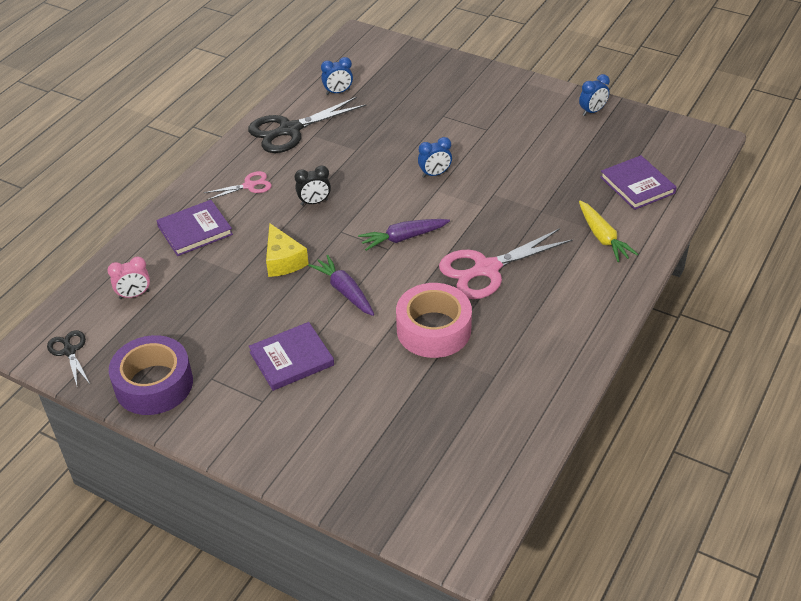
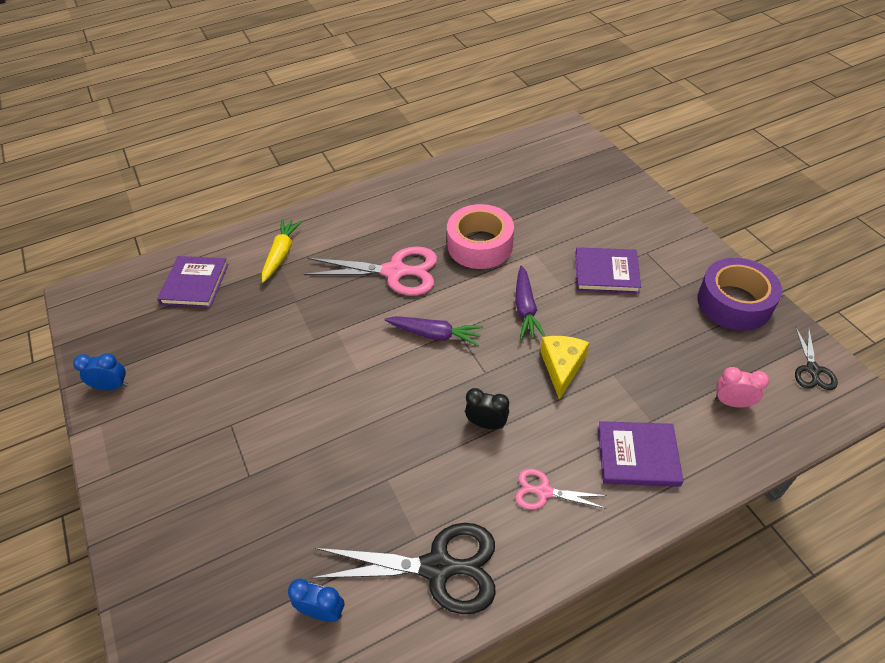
camera: 145 degrees left, 5 degrees up
(435, 174) = (340, 393): blue clock -> none

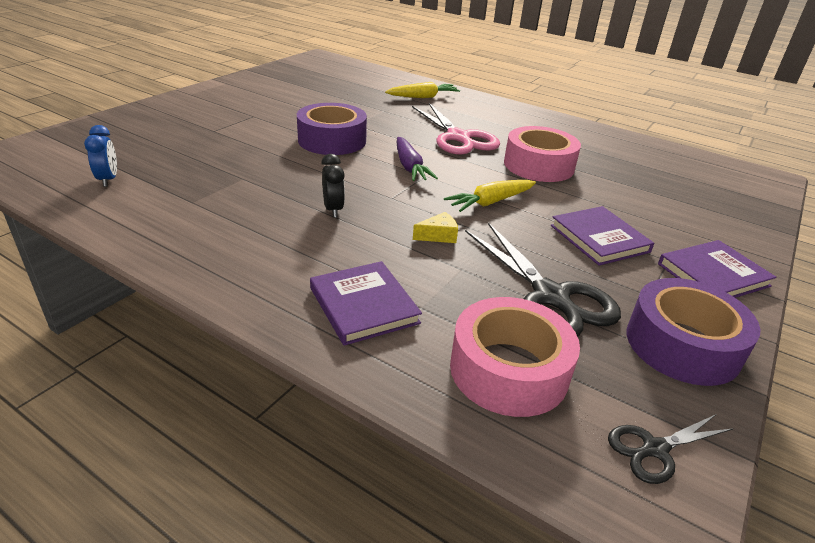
camera: 55 degrees right, 15 degrees down
(112, 386) = (257, 79): blue clock -> none
(195, 284) = (363, 80): purple book -> purple book (713, 275)
(342, 373) = (332, 140): none -> purple tape
(438, 567) = (166, 217): black scissors -> black scissors (550, 297)
(525, 309) = (490, 202): purple carrot -> yellow carrot
(544, 492) = (277, 254): pink scissors -> none
(562, 367) = (438, 236): yellow cheese -> yellow cheese, size x0.62
(732, 403) = (508, 370): pink clock -> pink tape

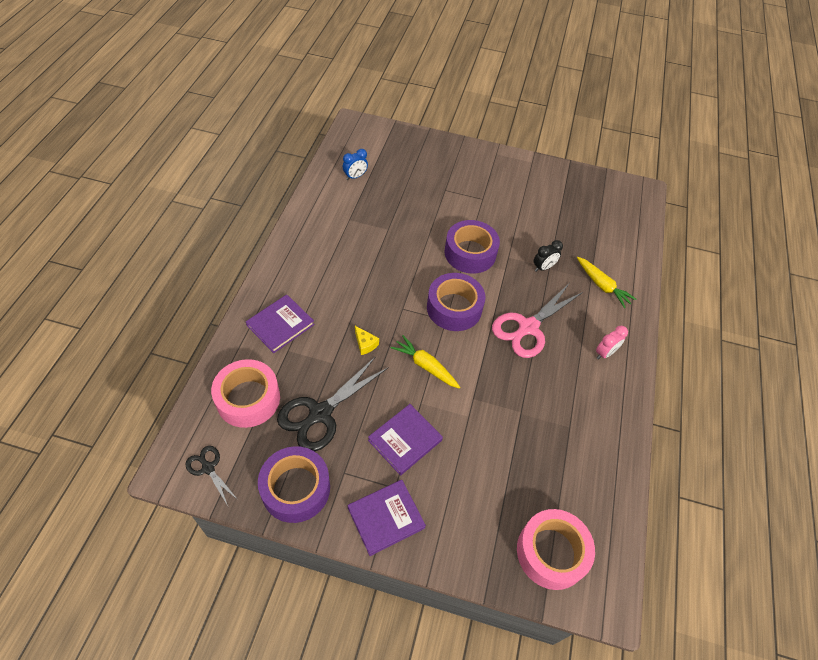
camera: 70 degrees right, 20 degrees up
(333, 209) = (371, 283): black clock -> black clock (543, 267)
(410, 167) = (454, 308): purple carrot -> purple tape
(504, 115) = (605, 353): none -> pink clock
(538, 165) = (508, 391): pink tape -> pink tape (551, 552)
(713, 275) = (386, 518): purple book -> purple book turned 75 degrees counterclockwise

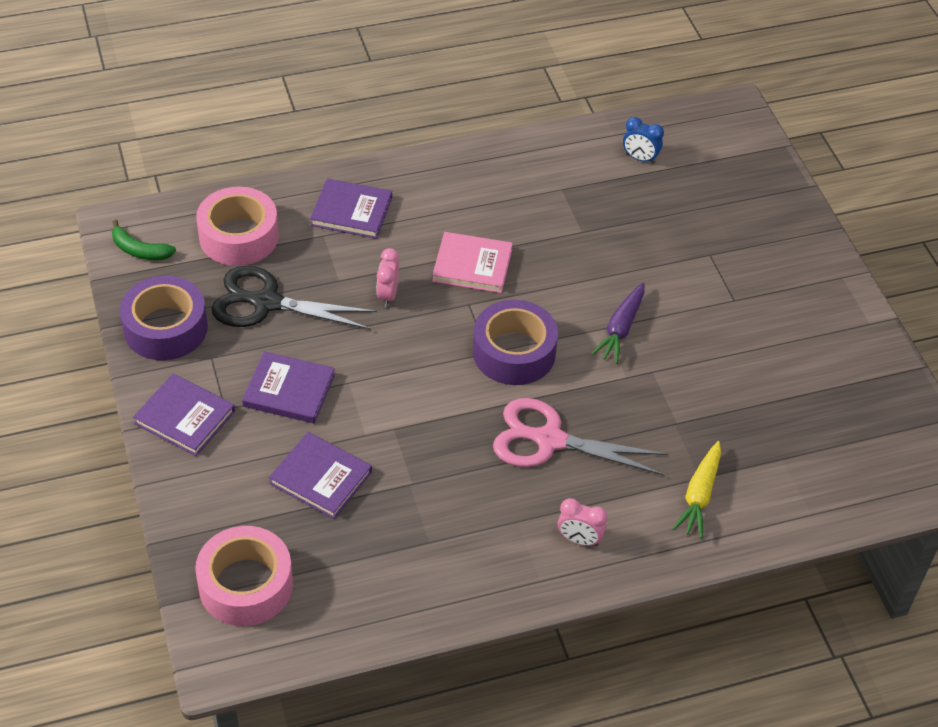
camera: 60 degrees right, 5 degrees down
(208, 468) = (139, 250): black scissors -> green banana
(365, 344) = (388, 295): yellow cheese -> pink clock
(374, 290) = (472, 265): none -> pink book
(425, 366) = (403, 363): yellow carrot -> none
(470, 253) = (620, 329): purple tape -> purple carrot
(488, 460) = (321, 478): none -> purple book
(543, 267) = (670, 416): black clock -> none

